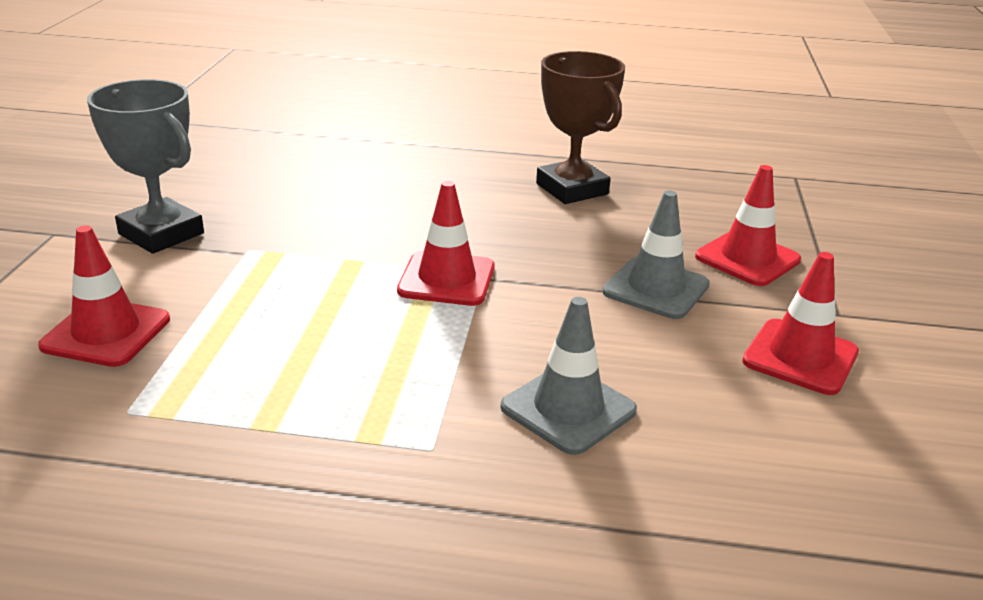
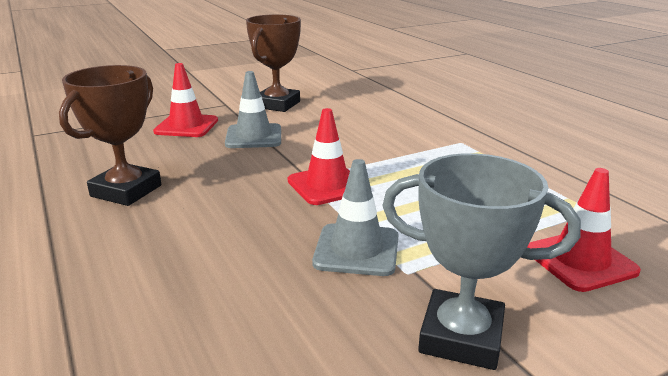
camera: 125 degrees left, 5 degrees down
(161, 234) = (461, 337): grey trophy -> grey trophy turned 75 degrees counterclockwise
(568, 409) = (389, 129): grey traffic cone -> grey traffic cone (356, 250)
(800, 357) = (277, 104): red traffic cone -> brown trophy

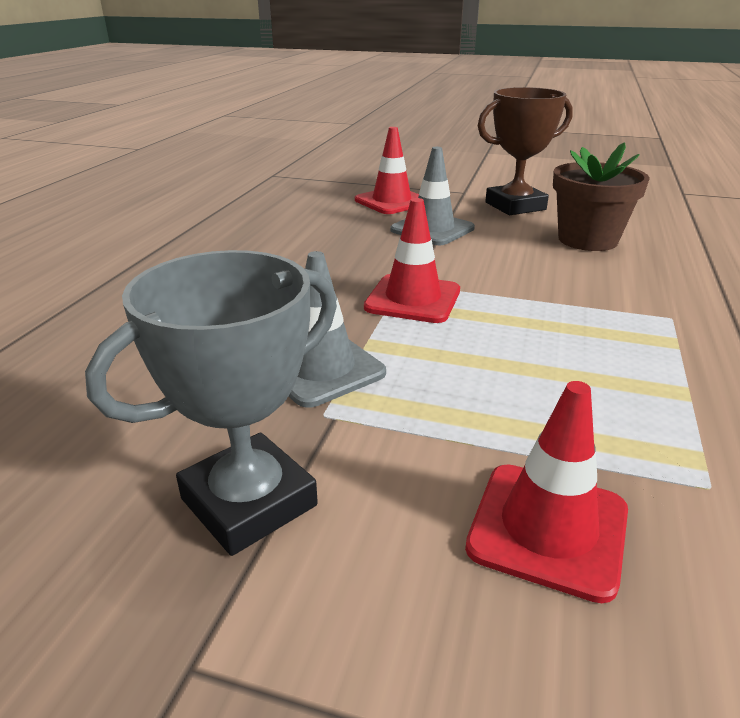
camera: 45 degrees right, 5 degrees up
(126, 191) = (251, 238): brown trophy -> none
(354, 113) = (587, 240): none -> brown flower pot
(461, 337) = (249, 502): grey trophy -> grey trophy turned 75 degrees clockwise

